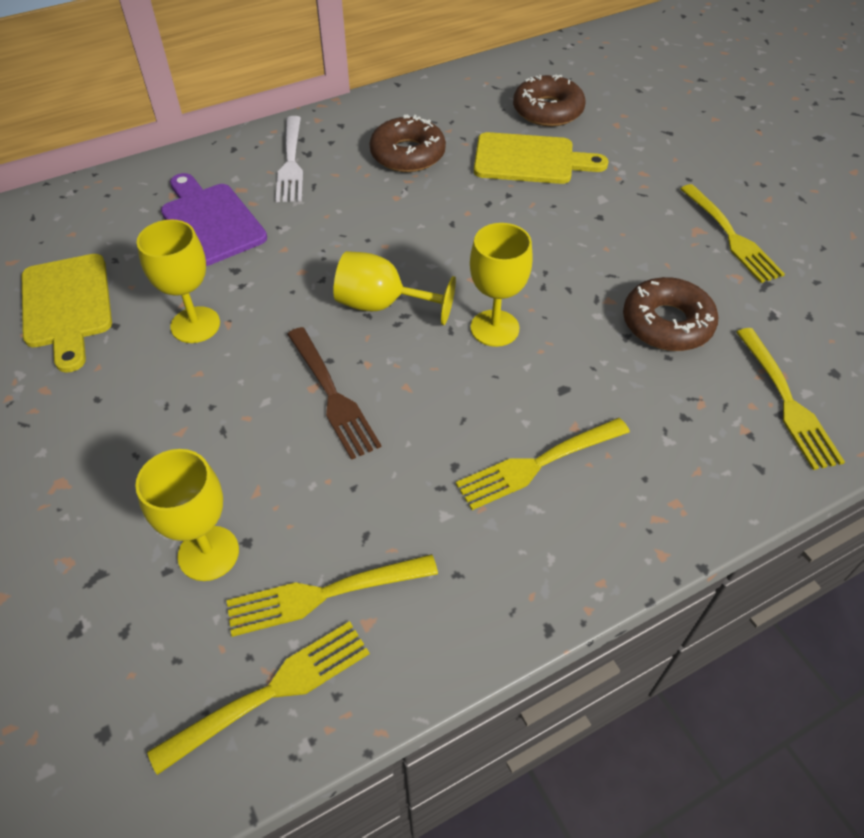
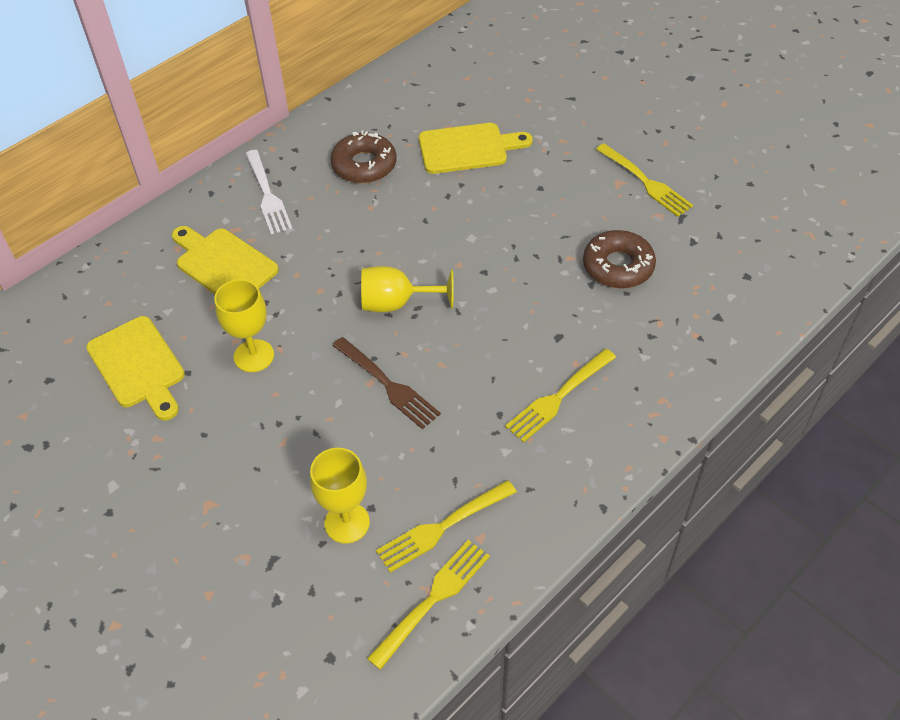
camera: 15 degrees left, 0 degrees up
(211, 221) = (223, 264): purple cutting board -> yellow cutting board
(494, 328) = (491, 301): yellow goblet -> none
(547, 110) = (466, 98): brown donut -> none
(786, 401) = (718, 306): yellow fork -> none

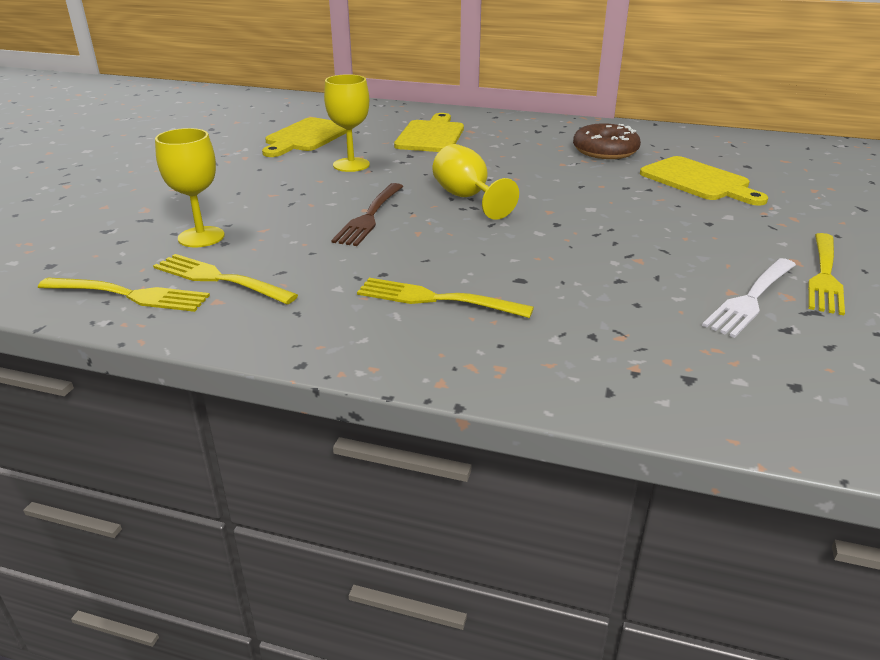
camera: 60 degrees right, 20 degrees down
(267, 194) = (520, 131): white fork -> white fork (751, 298)
(618, 266) = (668, 289): brown donut -> none

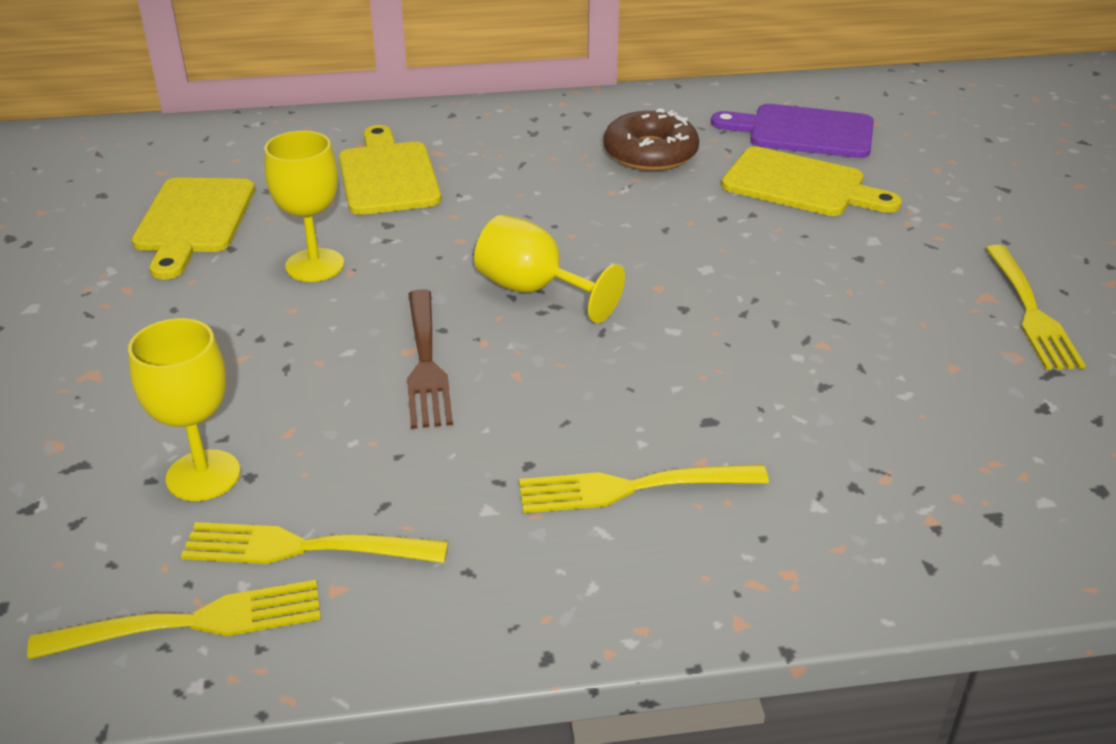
camera: 25 degrees left, 5 degrees up
(725, 157) = (803, 132): none -> purple cutting board
(751, 298) = (980, 371): white fork -> none

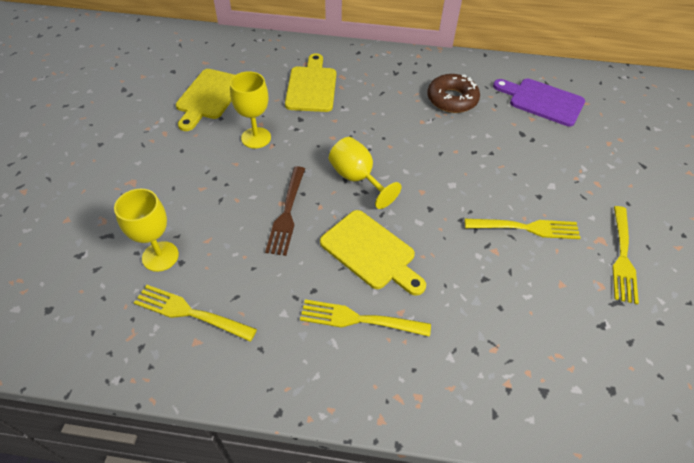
camera: 15 degrees right, 15 degrees up
(189, 623) = (124, 343): yellow fork -> yellow fork (525, 228)
(800, 185) = (526, 138): yellow cutting board -> yellow cutting board (371, 252)

